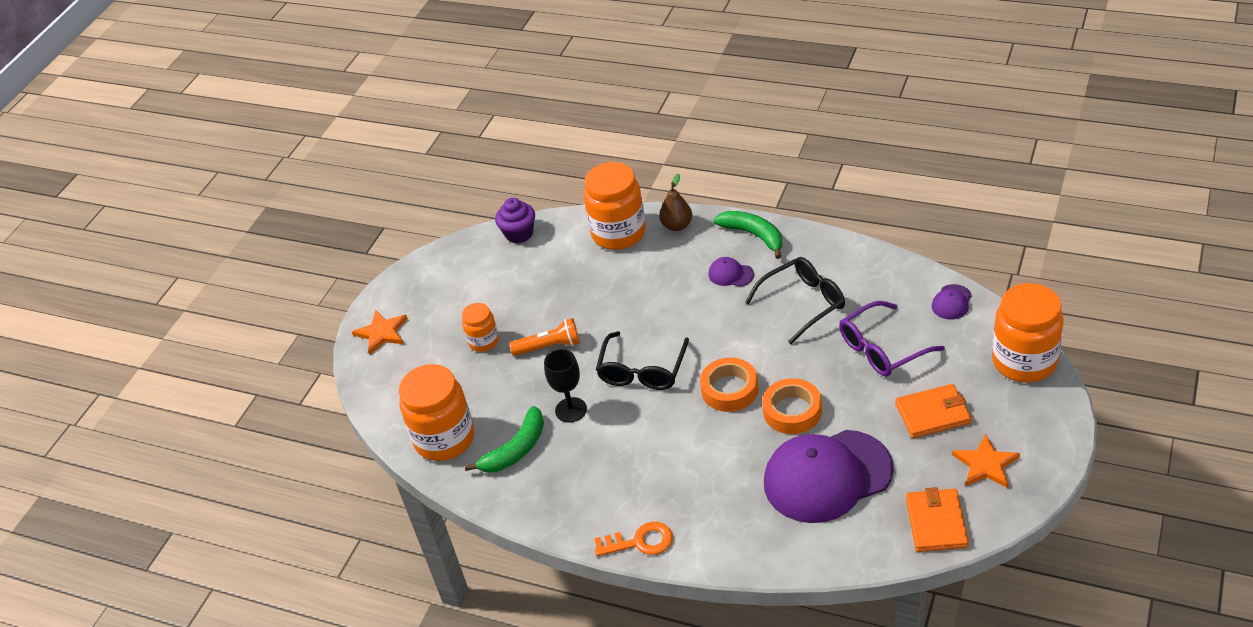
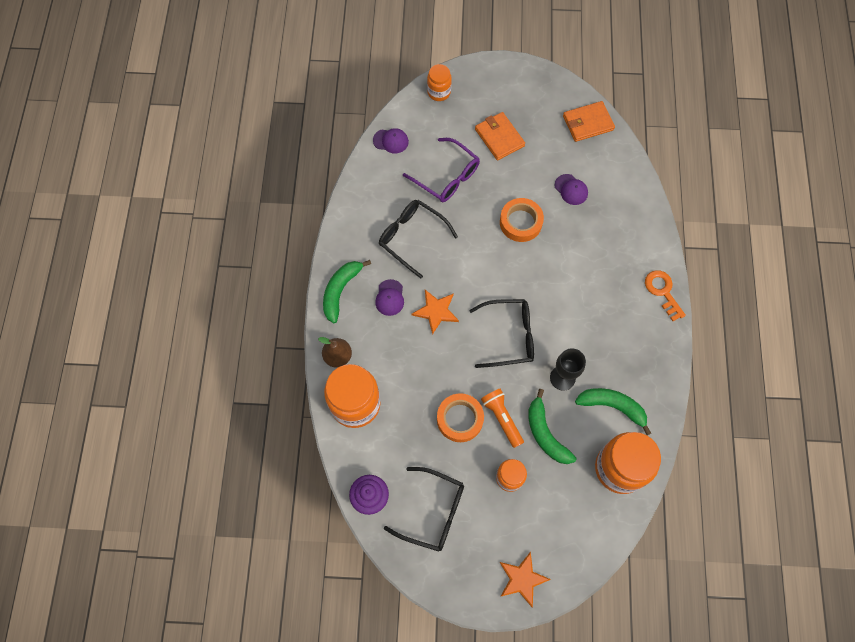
camera: 115 degrees left, 25 degrees up
(481, 277) = (433, 512): none -> black glasses
(515, 381) = (545, 434): none -> green banana
(729, 389) = (511, 268): orange tape -> orange tape (460, 419)
(827, 476) = (571, 189): purple cap -> purple cap, size x0.40
(985, 464) = (533, 103): orange star -> orange star (436, 311)
(1024, 361) = (439, 92): orange jar -> orange jar, size x0.54

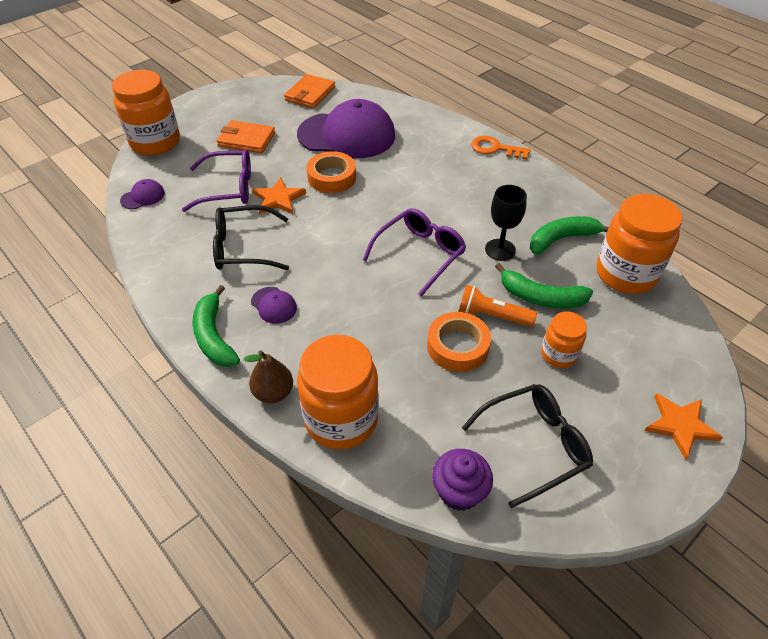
camera: 45 degrees left, 20 degrees down
(436, 311) = (332, 283): orange star -> orange star (278, 199)
(439, 92) = (155, 142): orange jar -> orange jar, size x1.86
(509, 336) = (419, 254): black glasses -> purple glasses
(571, 189) = (347, 135): purple cap -> purple cap, size x2.48

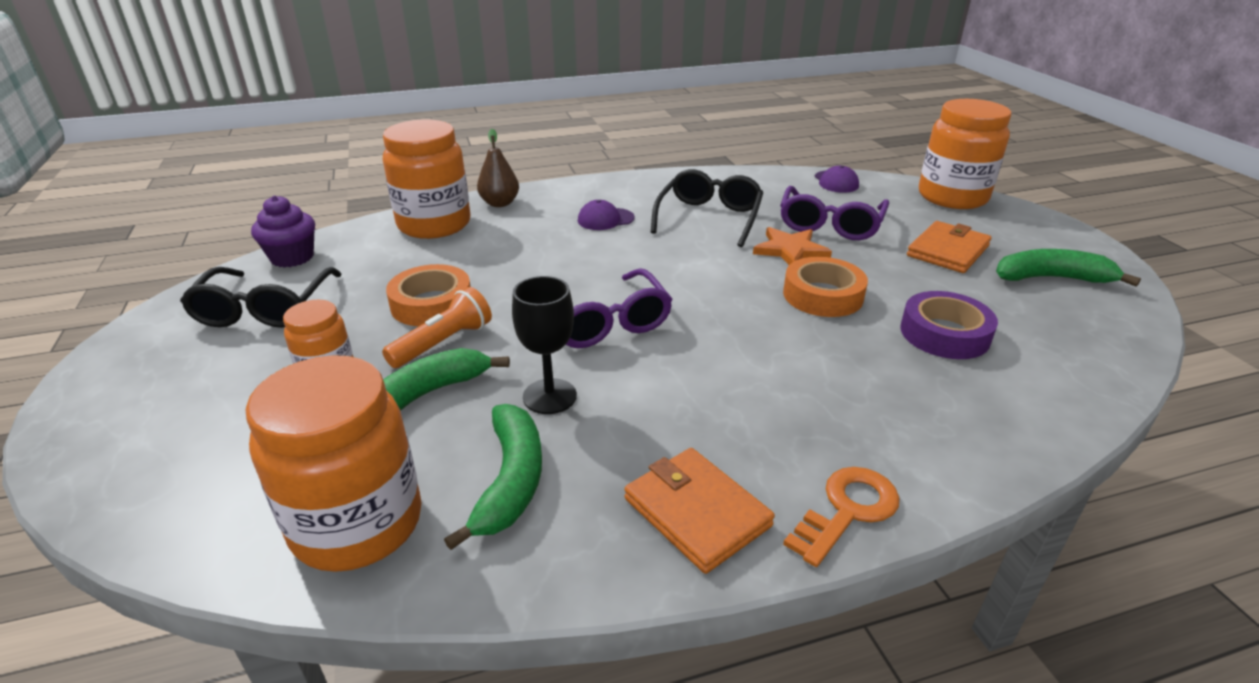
camera: 115 degrees right, 15 degrees down
(214, 336) = (593, 190): green banana -> green banana (1051, 278)
(310, 94) = (1101, 327): orange wallet -> orange wallet (696, 512)
(347, 135) = (944, 334): purple cap -> purple tape
(680, 425) = (112, 425): orange star -> none

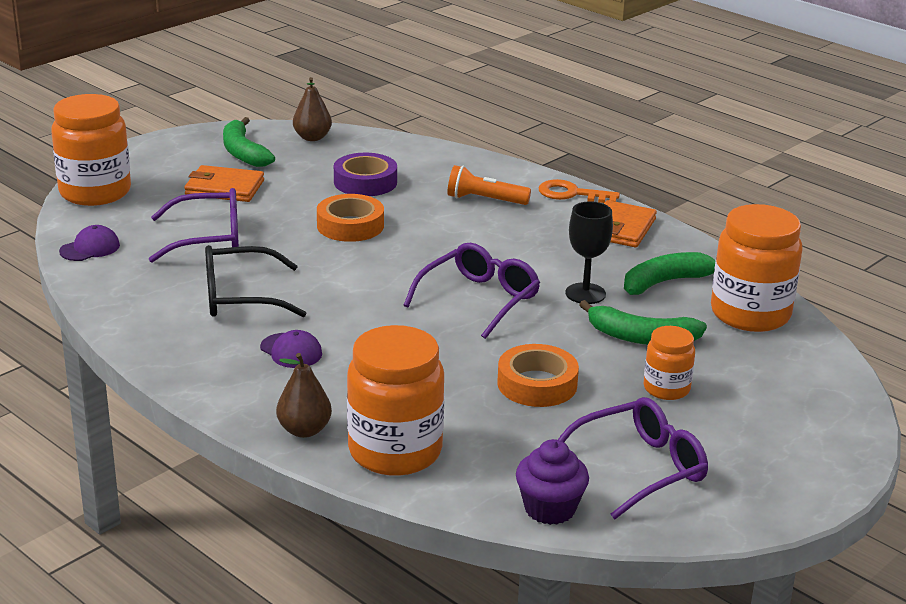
camera: 120 degrees left, 5 degrees down
(264, 309) = (639, 468): black glasses -> purple glasses
(443, 343) = (579, 355): orange flashlight -> orange flashlight (485, 200)
(790, 250) = (280, 248): orange star -> none
(1107, 332) = (312, 138): none -> brown pear

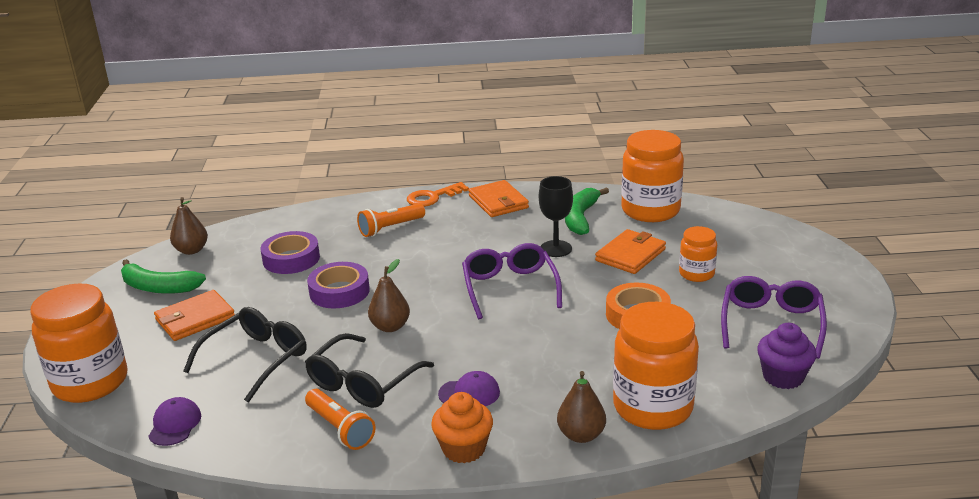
camera: 45 degrees left, 0 degrees up
(169, 315) = (340, 428): none -> orange flashlight
(208, 238) = (256, 359): purple glasses -> black glasses
(214, 381) = (464, 449): none -> orange cupcake
(333, 272) = (390, 327): none -> brown pear
(350, 226) = (339, 291): orange tape -> purple tape
(641, 337) = (630, 255): green banana -> orange wallet

